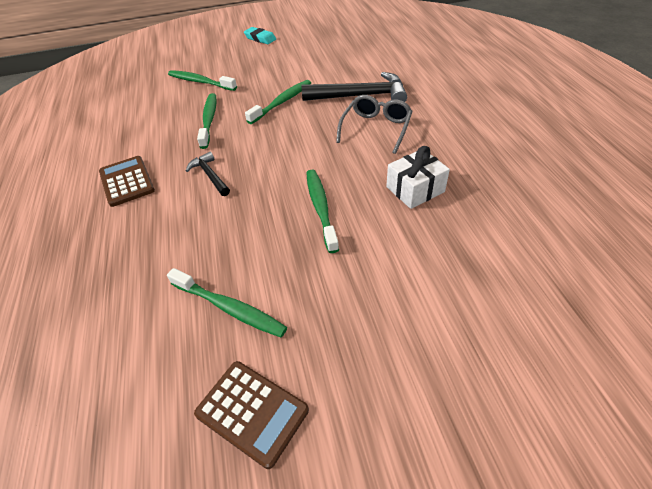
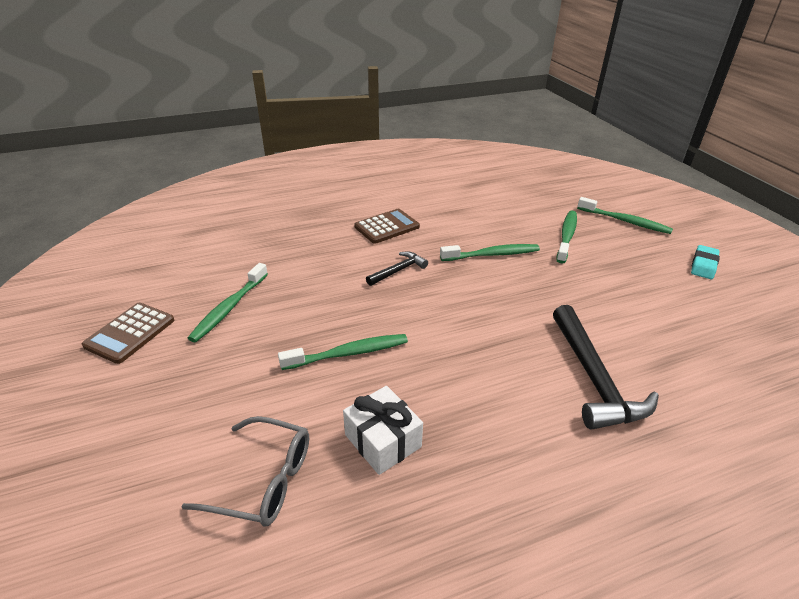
camera: 80 degrees right, 10 degrees down
(282, 102) = (547, 303): green toothbrush -> green toothbrush (625, 221)
(376, 128) = (513, 398): grey glasses -> grey glasses (263, 480)

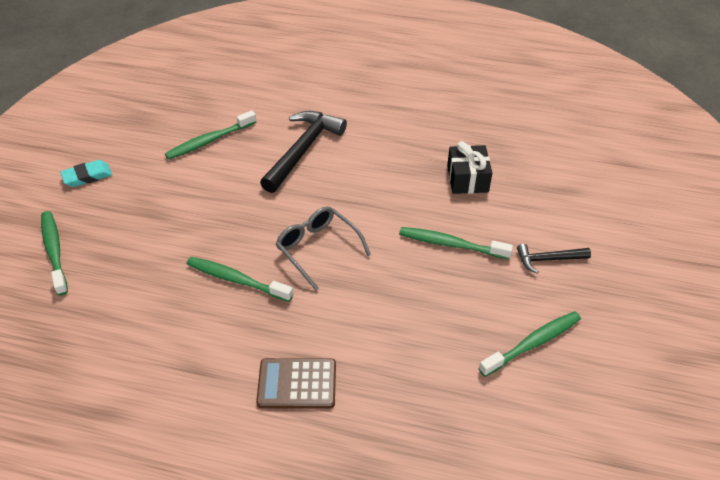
camera: 145 degrees left, 10 degrees up
(130, 333) = (634, 358): brown calculator -> none
(263, 480) = (550, 191): grey glasses -> grey glasses (318, 249)
(383, 441) = (467, 179): white gift -> black gift
(398, 270) = (343, 308): black hammer -> black hammer (548, 259)
(567, 236) = (138, 264): green toothbrush -> green toothbrush (209, 141)

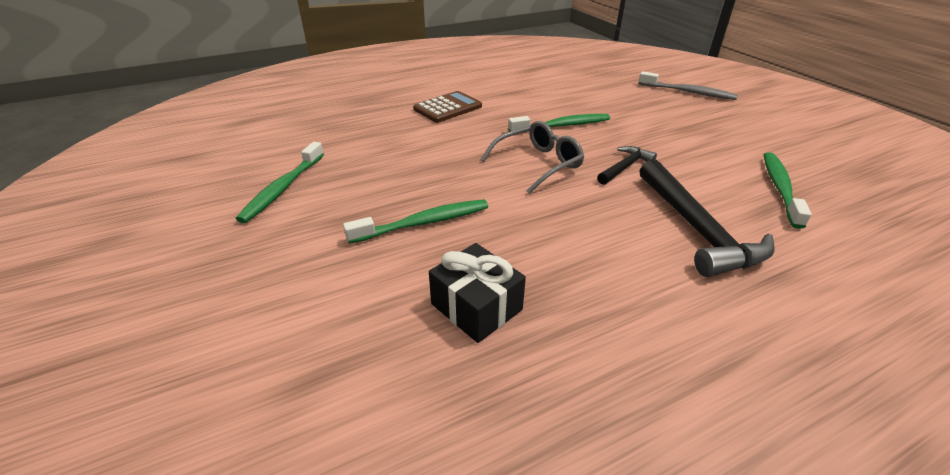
camera: 140 degrees right, 10 degrees down
(54, 251) = (688, 92): green toothbrush -> grey toothbrush
(87, 176) = (776, 124): turquoise eraser -> none
(318, 249) = (538, 164): grey glasses -> grey glasses turned 45 degrees counterclockwise
(548, 259) = (297, 262): black hammer -> black hammer (625, 167)

